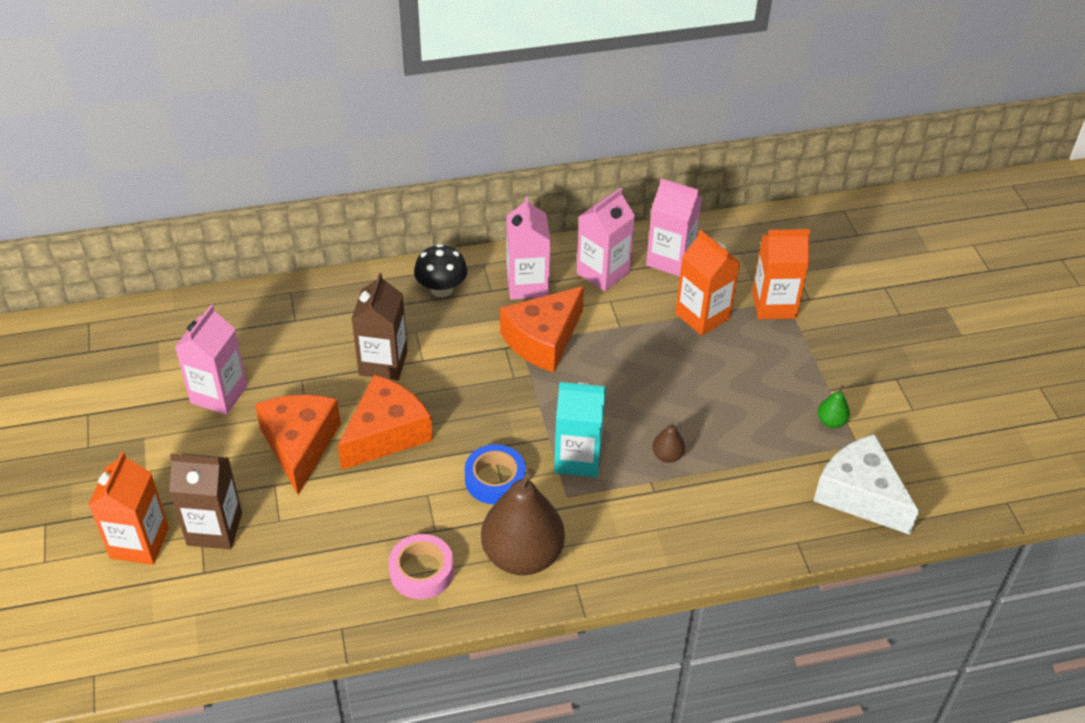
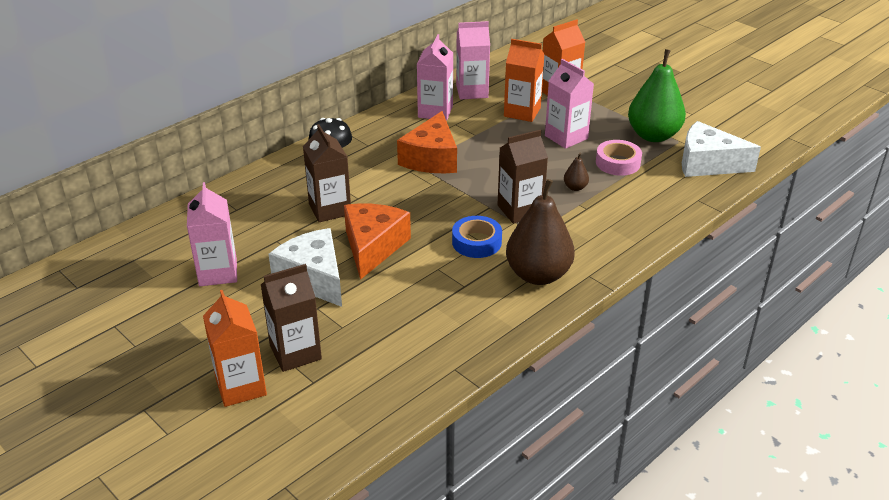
camera: 30 degrees left, 10 degrees down
(299, 445) = (314, 278): orange cheese -> white cheese
(421, 571) = (478, 312): pink tape -> pink tape (618, 163)
(527, 285) = (390, 134): pink carton -> pink carton (566, 137)
(578, 458) = (520, 210): turquoise carton -> brown carton
(831, 421) = (653, 135): green pear -> green pear, size x2.39

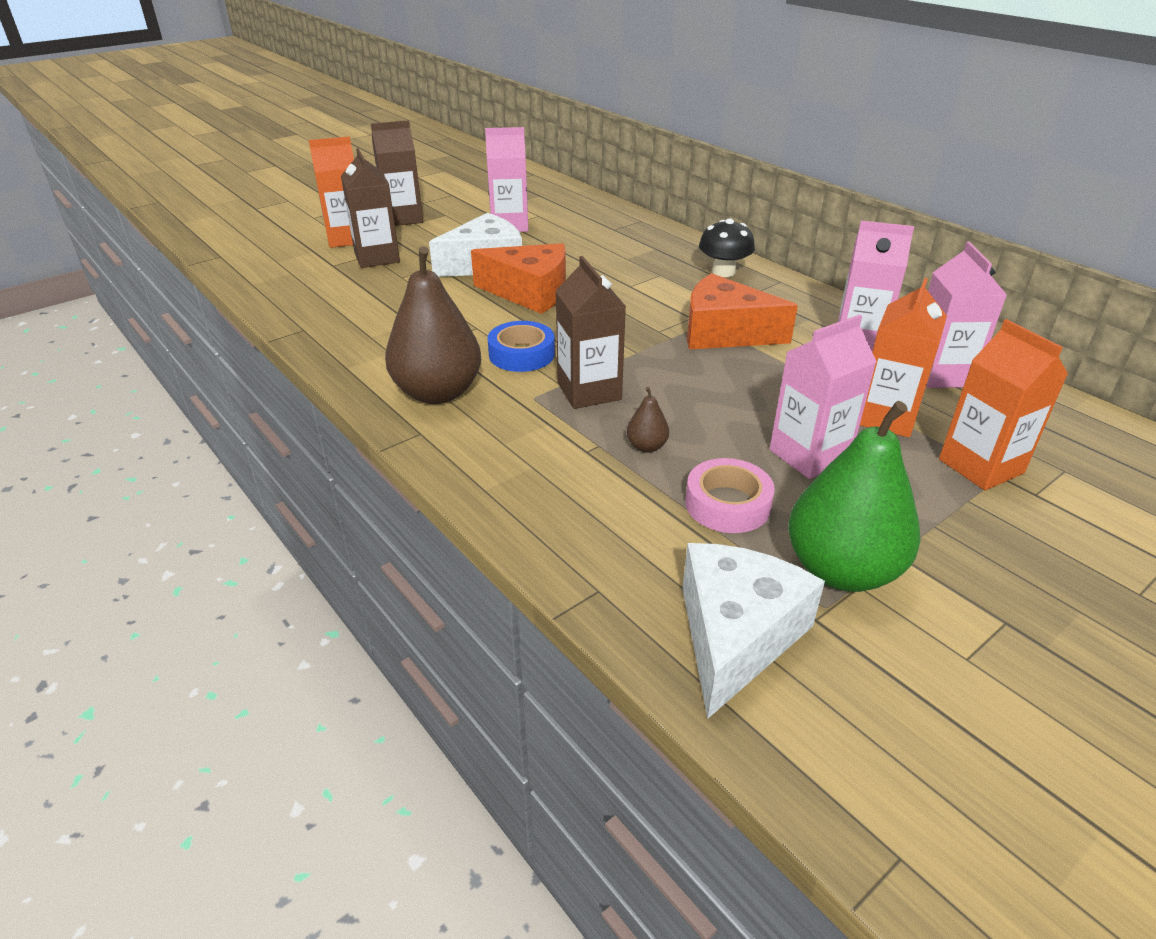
camera: 95 degrees right, 0 degrees up
(330, 209) = (608, 271): brown carton -> brown carton (403, 218)

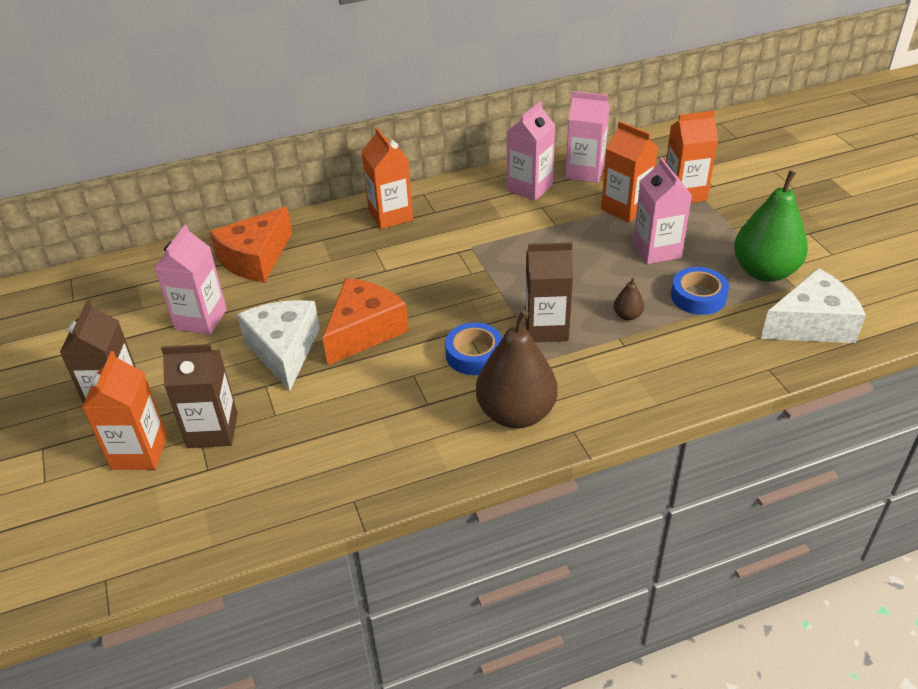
camera: 70 degrees left, 5 degrees up
(723, 272) = (390, 216): black mushroom -> orange carton
(724, 333) = (490, 242): orange cheese -> orange cheese (255, 259)
(727, 504) = (698, 296): pink tape -> blue tape
(735, 636) = (811, 324): white cheese -> white cheese turned 120 degrees clockwise

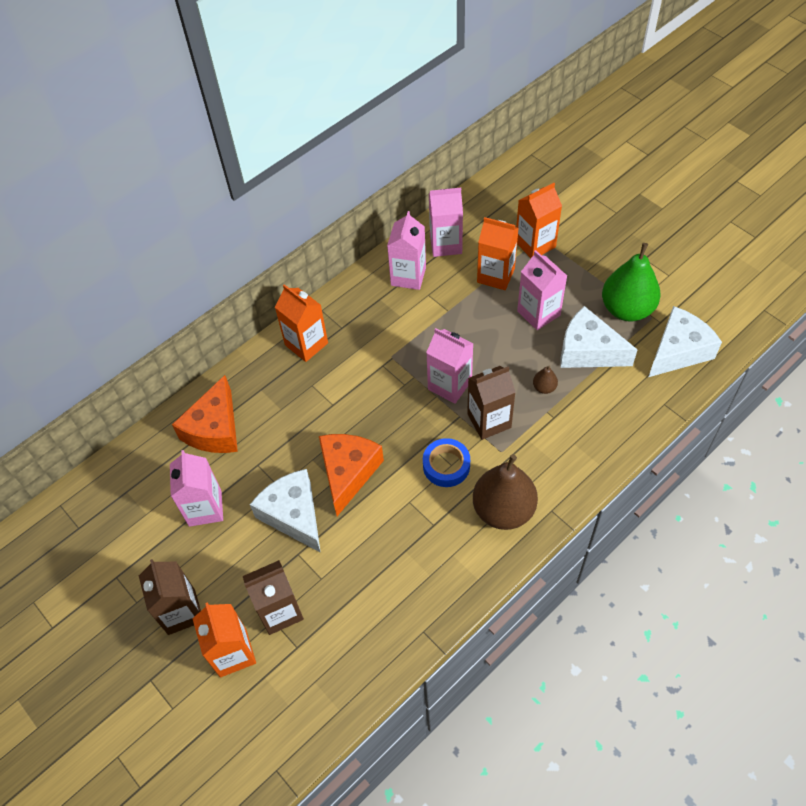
camera: 20 degrees left, 15 degrees up
(520, 286) = (449, 385): none -> pink carton
(698, 296) = (588, 351): blue tape -> white cheese

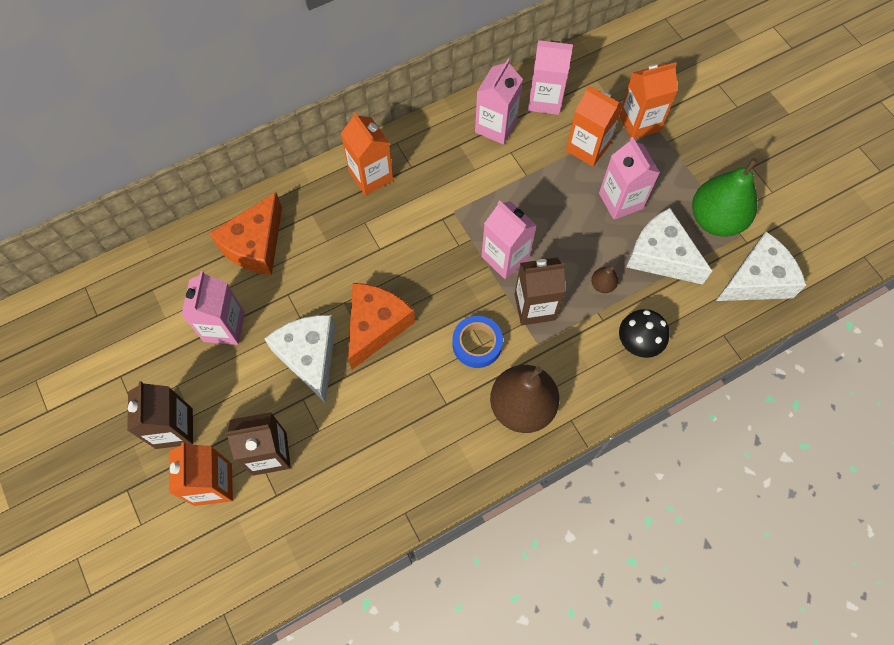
camera: 10 degrees right, 10 degrees up
(591, 428) = (638, 342): none -> black mushroom

